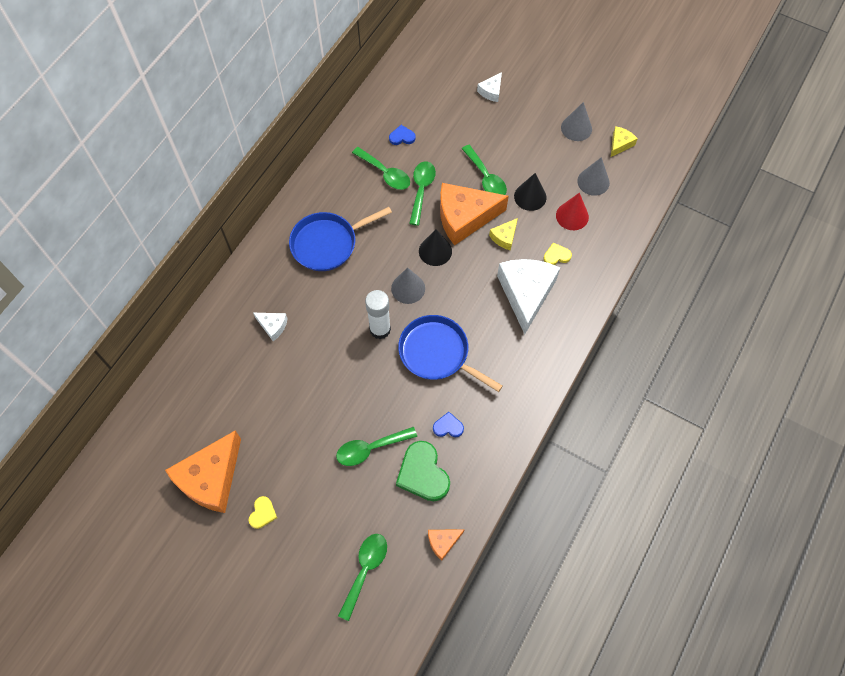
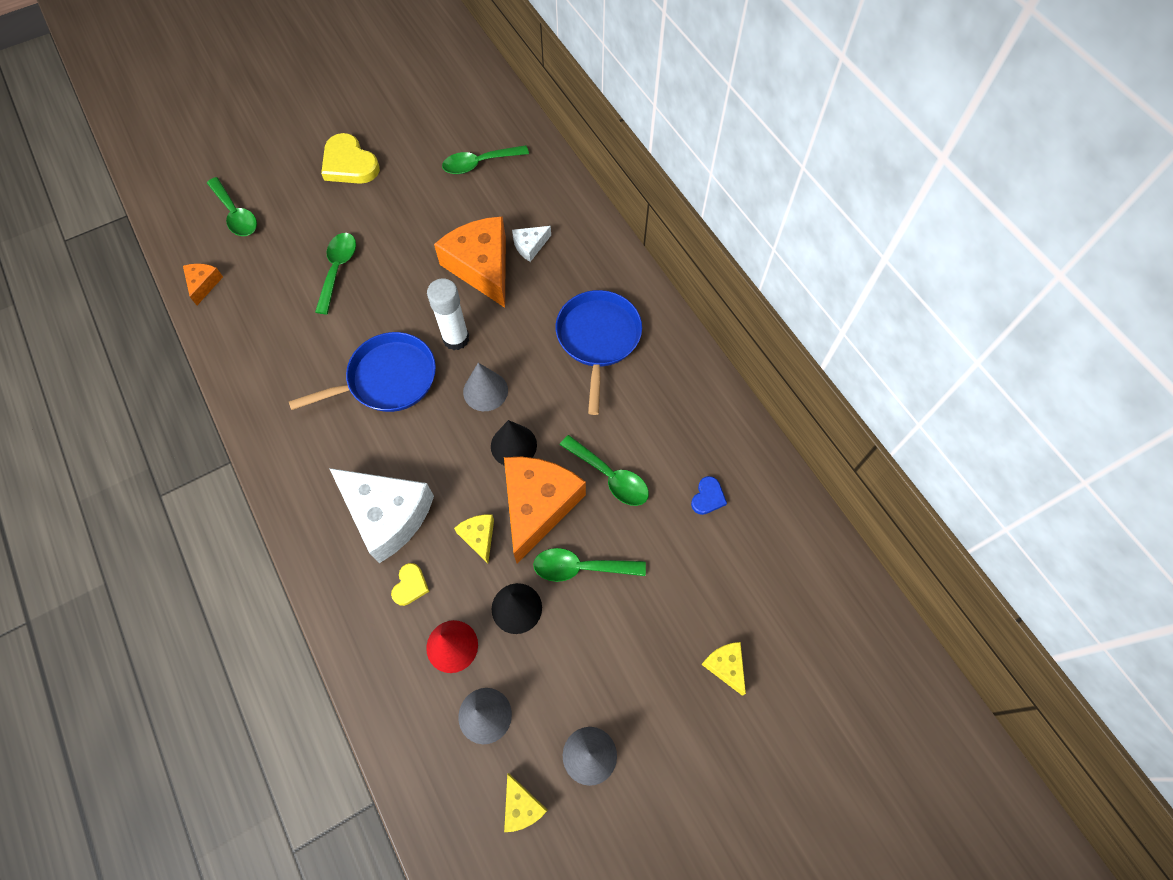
camera: 120 degrees right, 0 degrees up
(211, 478) = (411, 140): orange cheese -> orange cheese (482, 267)
(262, 513) = (349, 164): yellow heart -> yellow heart, size x1.96
(385, 173) = (660, 447): green spoon -> green spoon (479, 164)
(423, 473) = (277, 300): green heart -> none
(448, 427) = (303, 346): blue heart -> none
(491, 91) = (725, 666): white cheese -> yellow cheese

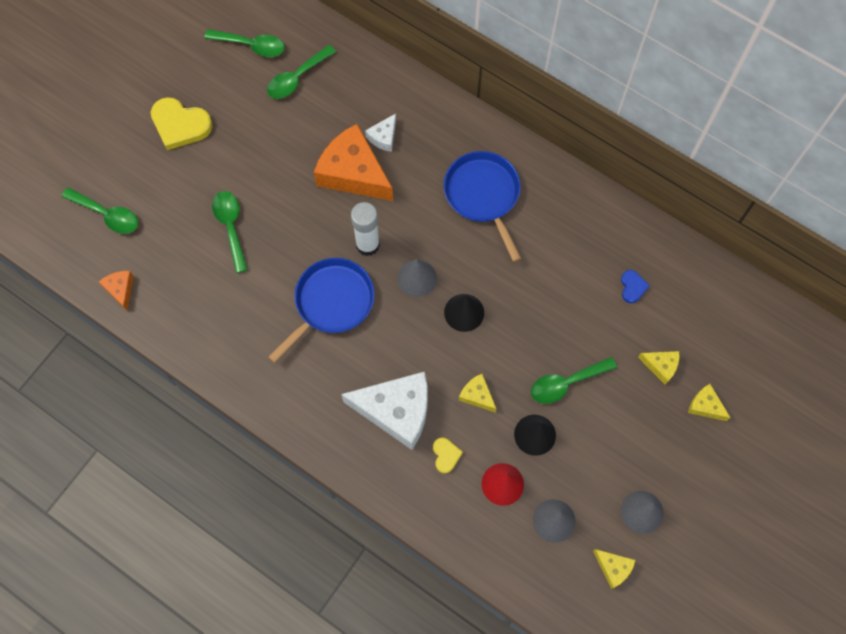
camera: 25 degrees left, 5 degrees up
(538, 505) = (508, 351): orange cheese -> none
(610, 477) = (551, 304): green spoon -> green spoon (251, 46)
(696, 597) = (661, 366): none -> yellow cheese

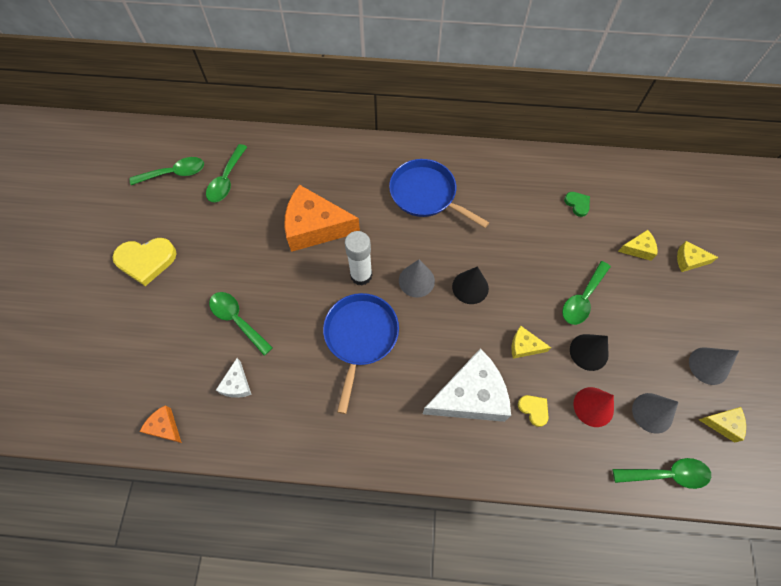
camera: 30 degrees left, 5 degrees down
(107, 215) = (117, 367): green spoon -> green spoon (666, 474)
(383, 137) = (322, 190): white cheese -> white cheese (237, 384)
(632, 287) = (577, 204): blue heart -> green heart

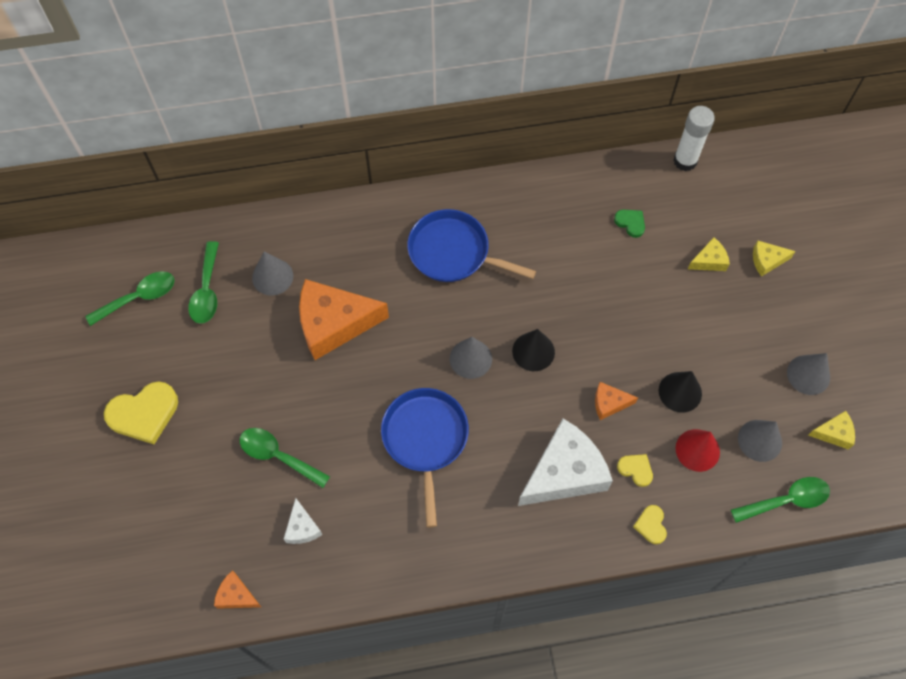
camera: 15 degrees left, 0 degrees up
(279, 181) = (272, 277): none -> grey cone
(361, 275) = (405, 368): white glue stick -> white glue stick (685, 161)
(524, 346) = (609, 403): yellow cheese -> orange cheese
(536, 463) = (651, 525): none -> yellow heart
(582, 299) = (660, 334): green spoon -> none

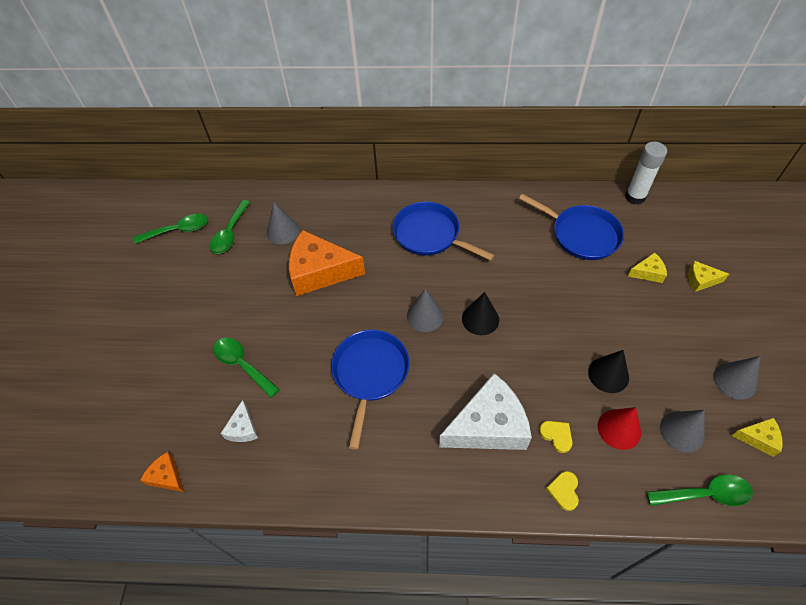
camera: 15 degrees right, 10 degrees down
(144, 414) = (149, 313): yellow heart -> none
(609, 403) = (541, 373): orange cheese -> none
(630, 223) = (582, 235): green heart -> blue pan

